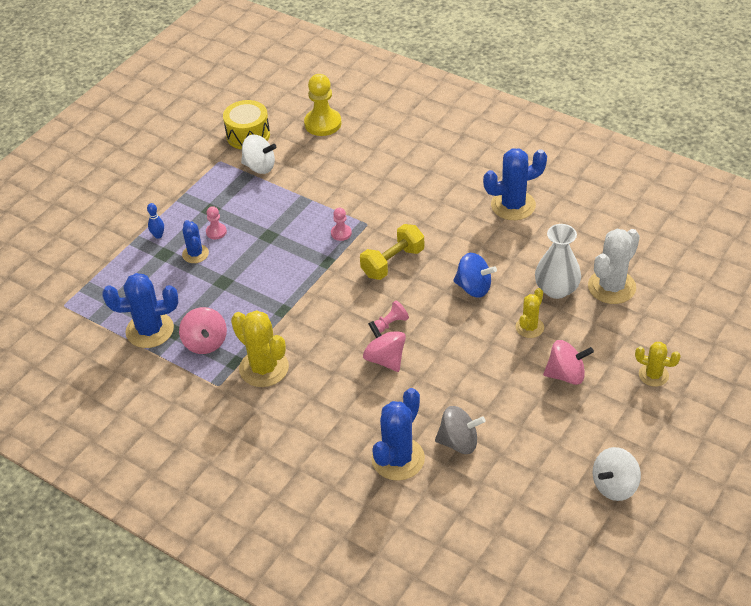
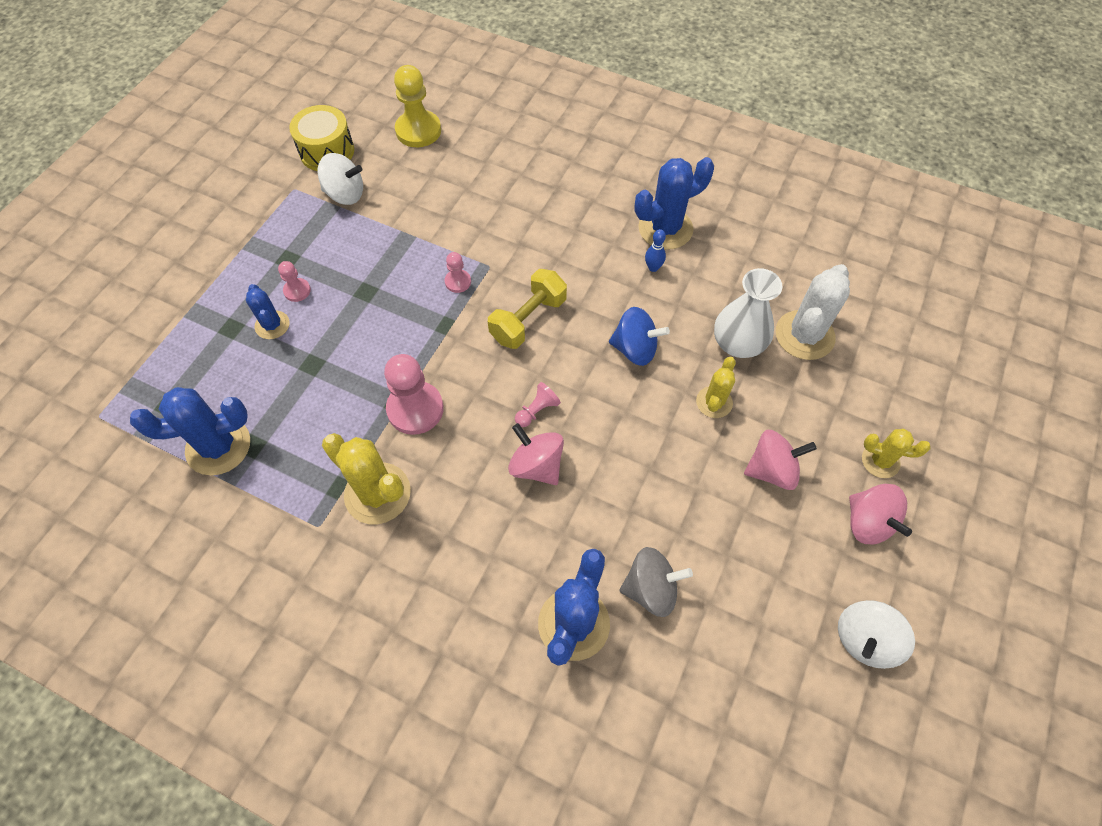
camera: 10 degrees left, 15 degrees up
(158, 235) = (221, 301): blue bowling pin -> blue bowling pin (653, 267)
(205, 343) = (295, 460): pink spinning top -> pink spinning top (868, 522)
(298, 316) = (415, 409): none -> pink pawn

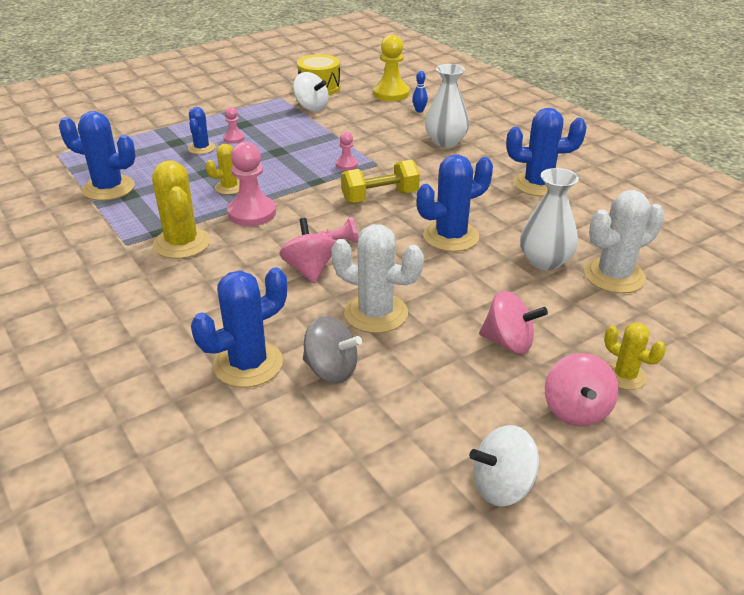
camera: 30 degrees right, 25 degrees down
(533, 196) = (445, 141): none -> white vase
(635, 349) = (451, 236): blue spinning top -> blue cactus
(639, 493) = (376, 313): none -> white cactus
(653, 267) = (508, 200): blue bowling pin -> blue bowling pin (419, 111)
(714, 402) = (492, 286): yellow cactus -> yellow cactus (229, 187)

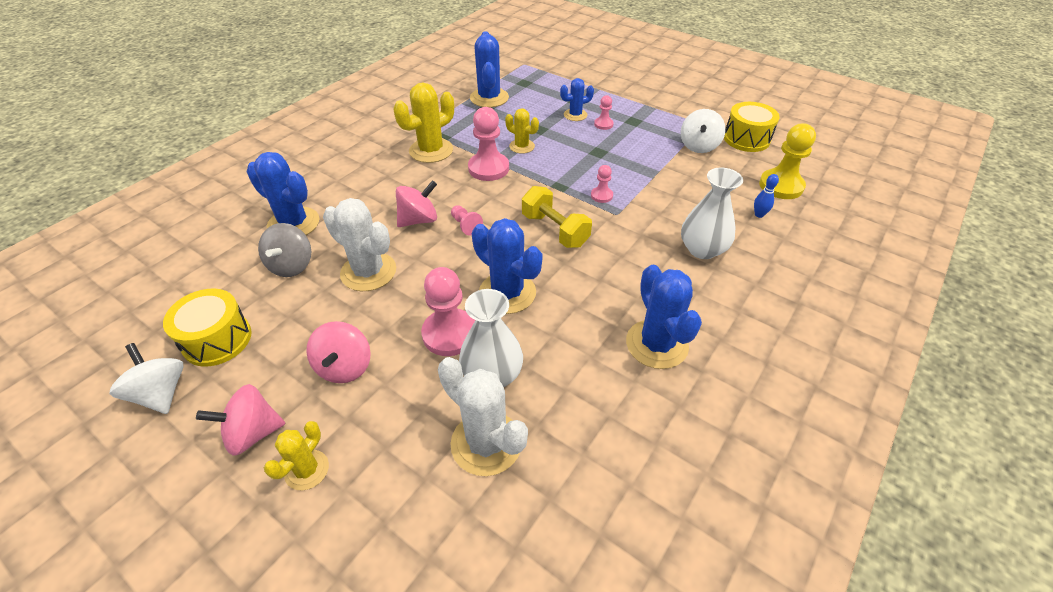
camera: 70 degrees right, 10 degrees up
(376, 313) = (368, 272): white cactus -> white cactus turned 60 degrees counterclockwise
(432, 437) = (217, 339): none -> yellow drum
(489, 275) = (450, 334): none -> pink pawn

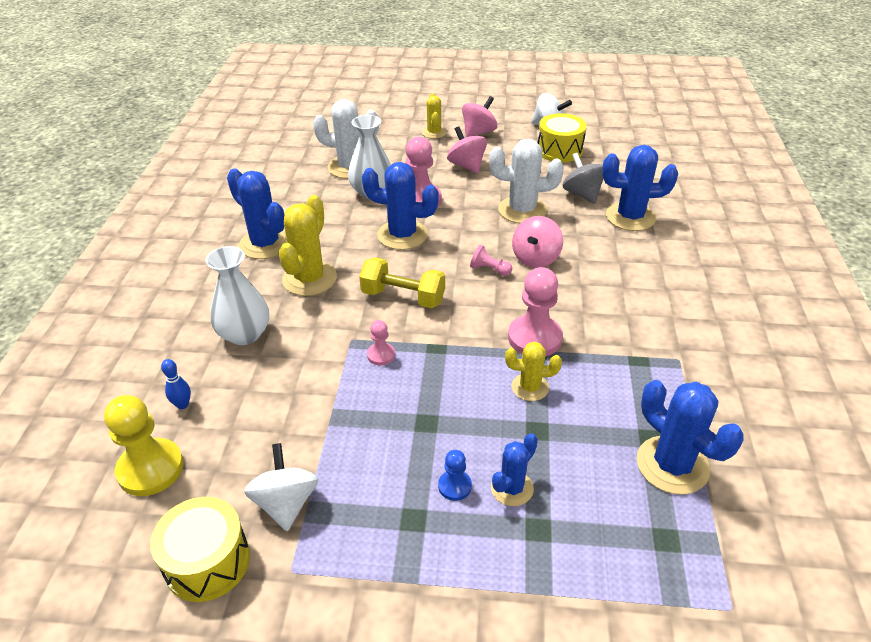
camera: 150 degrees right, 5 degrees down
(431, 150) = (624, 334): yellow cactus -> yellow cactus (309, 279)
(603, 124) = (454, 486): pink pawn -> blue pawn

